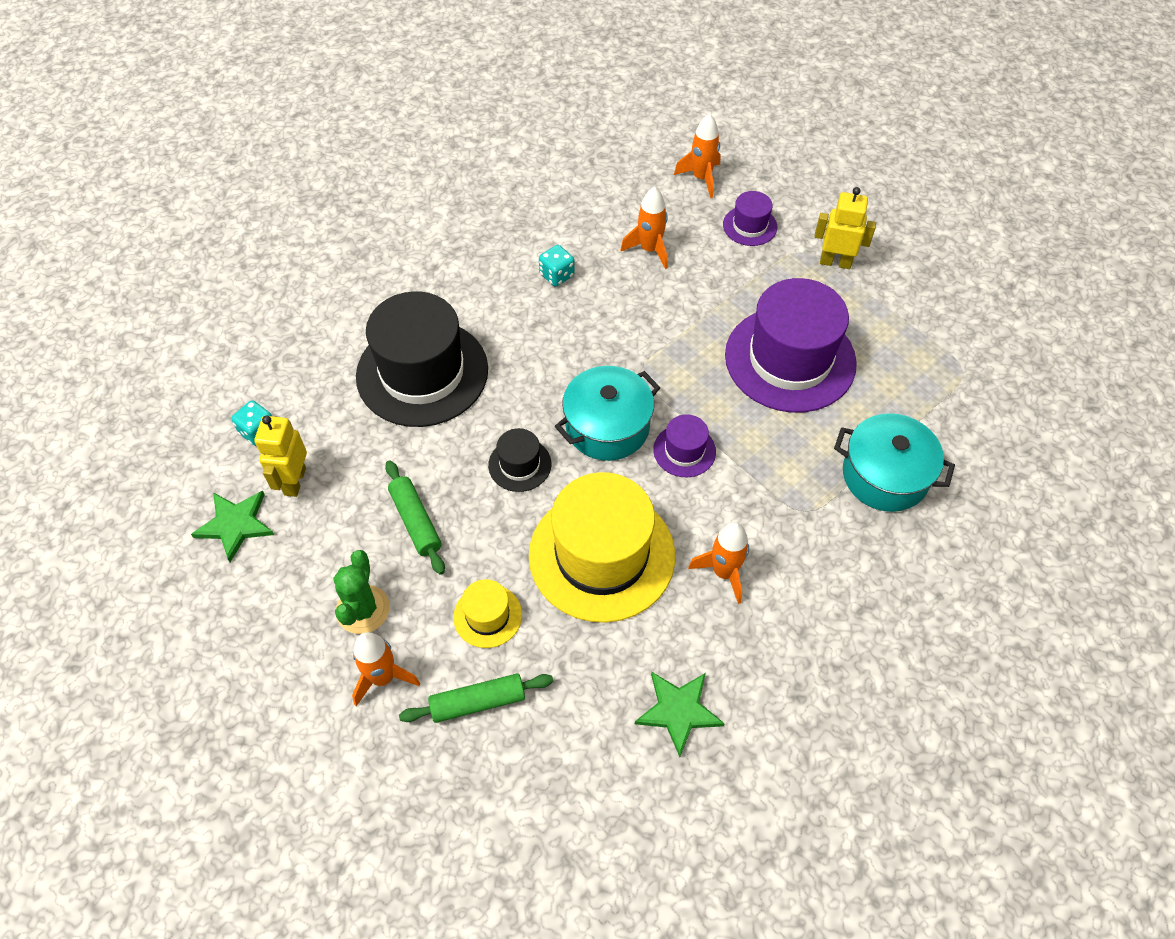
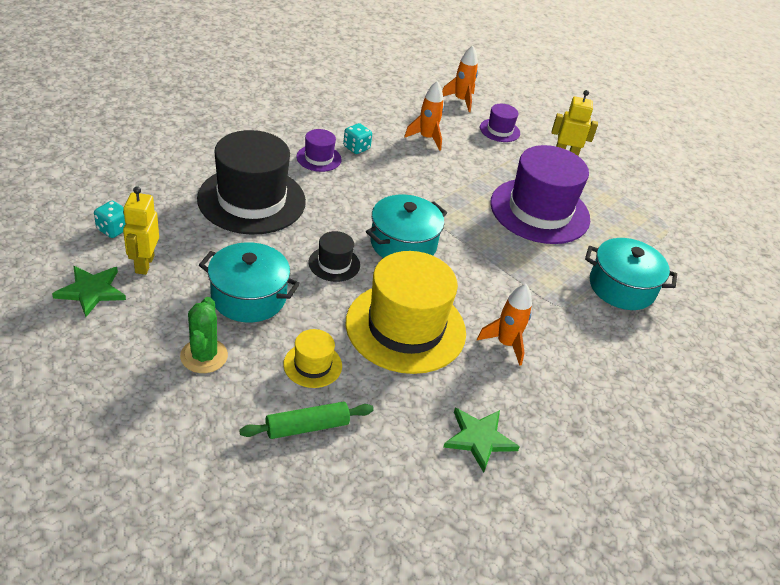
camera: 10 degrees left, 15 degrees down
(383, 677) = (222, 406): orange rocket -> none
(415, 521) = (249, 297): green rolling pin -> turquoise pot
(684, 450) = (465, 262): purple hat -> purple hat (319, 158)

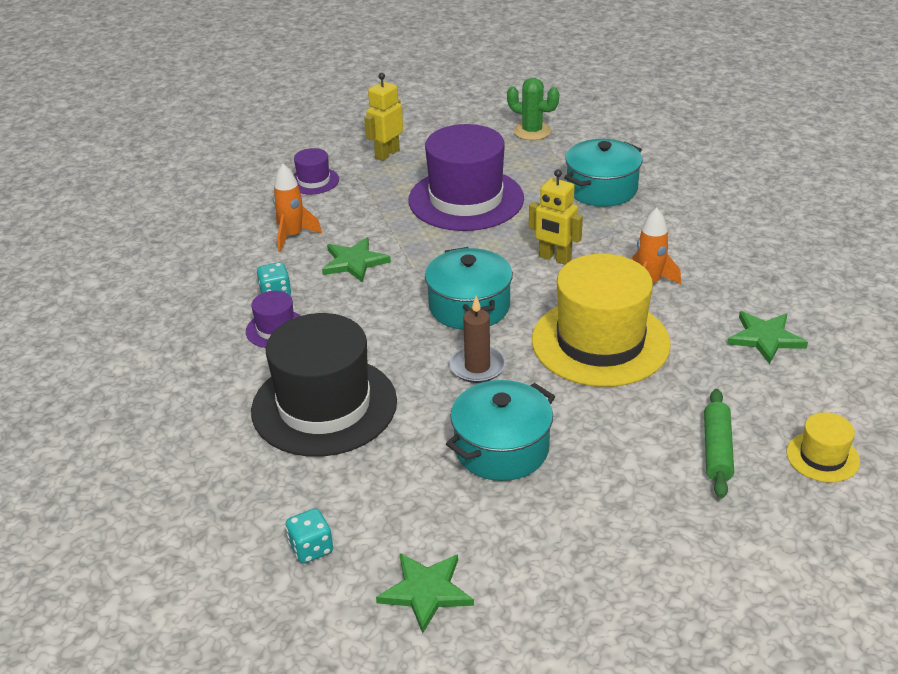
camera: 55 degrees left, 5 degrees down
(144, 264) = (398, 530): yellow robot -> yellow robot (555, 258)
(204, 356) = (584, 508): green cactus -> green cactus (532, 131)
(312, 365) = (630, 424): yellow hat -> yellow hat (822, 457)
(334, 264) = (477, 367): black hat -> brown candle
(417, 174) = (354, 262): none -> green star
(461, 100) = (238, 190): orange rocket -> none

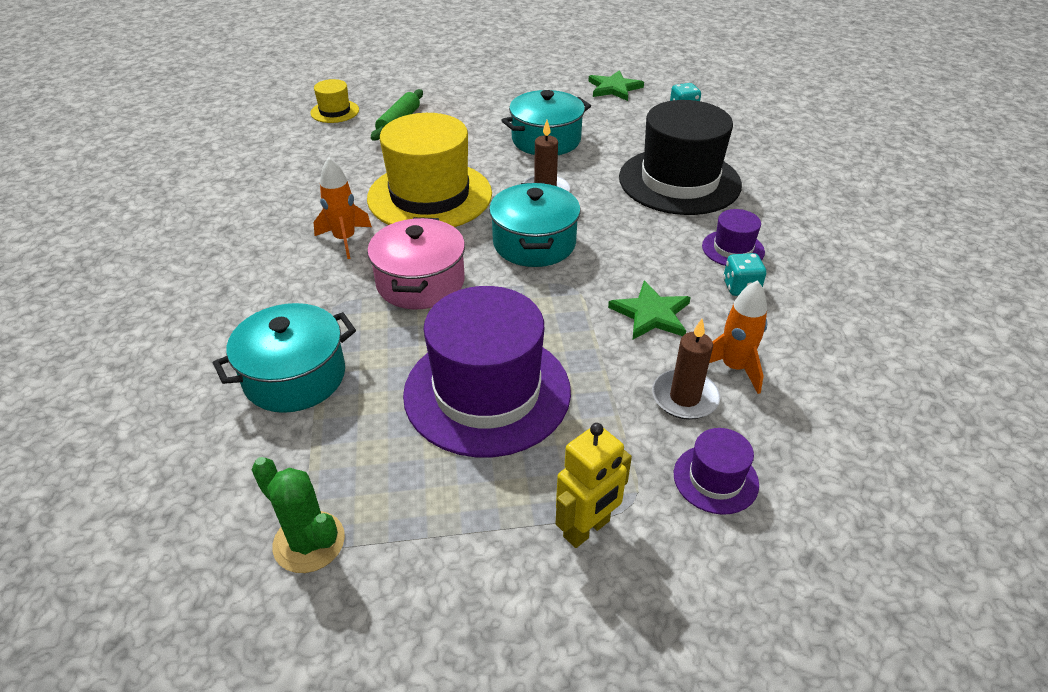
camera: 170 degrees left, 5 degrees up
(330, 215) = (685, 397): none -> brown candle
(555, 258) = (420, 282): yellow robot -> pink pot
(765, 338) = (291, 180): green star -> none

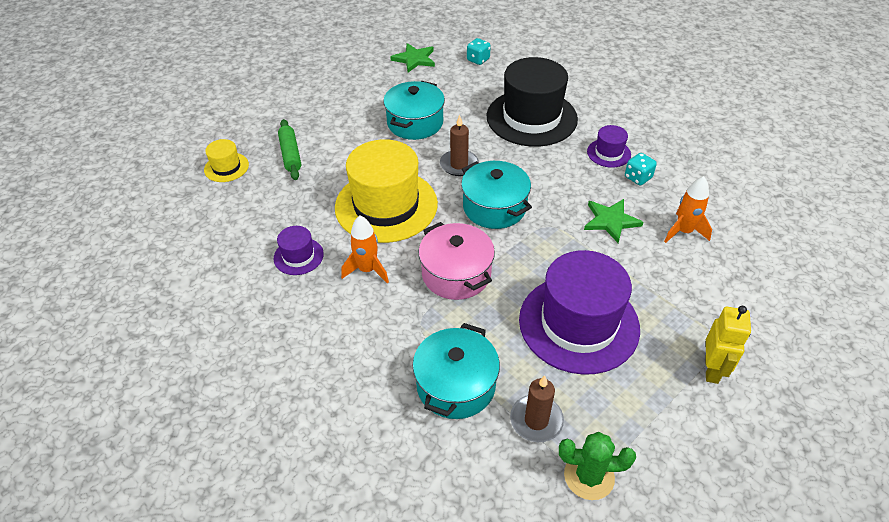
camera: 35 degrees left, 5 degrees up
(685, 397) = (679, 264): brown candle -> brown candle (536, 420)
(715, 479) = (738, 302): purple hat -> purple hat (298, 256)

